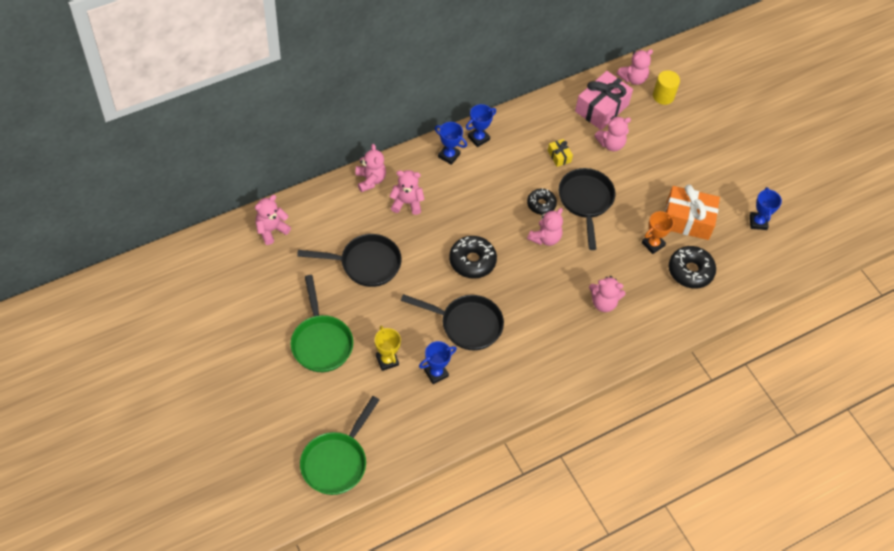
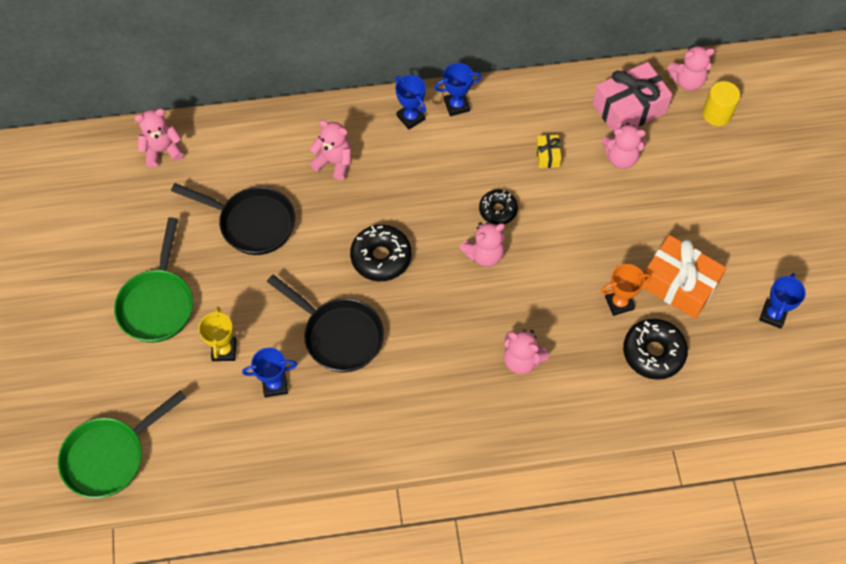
camera: 25 degrees right, 5 degrees up
(370, 180) = (303, 122): pink teddy bear -> none
(585, 201) = (556, 222): black pan -> none

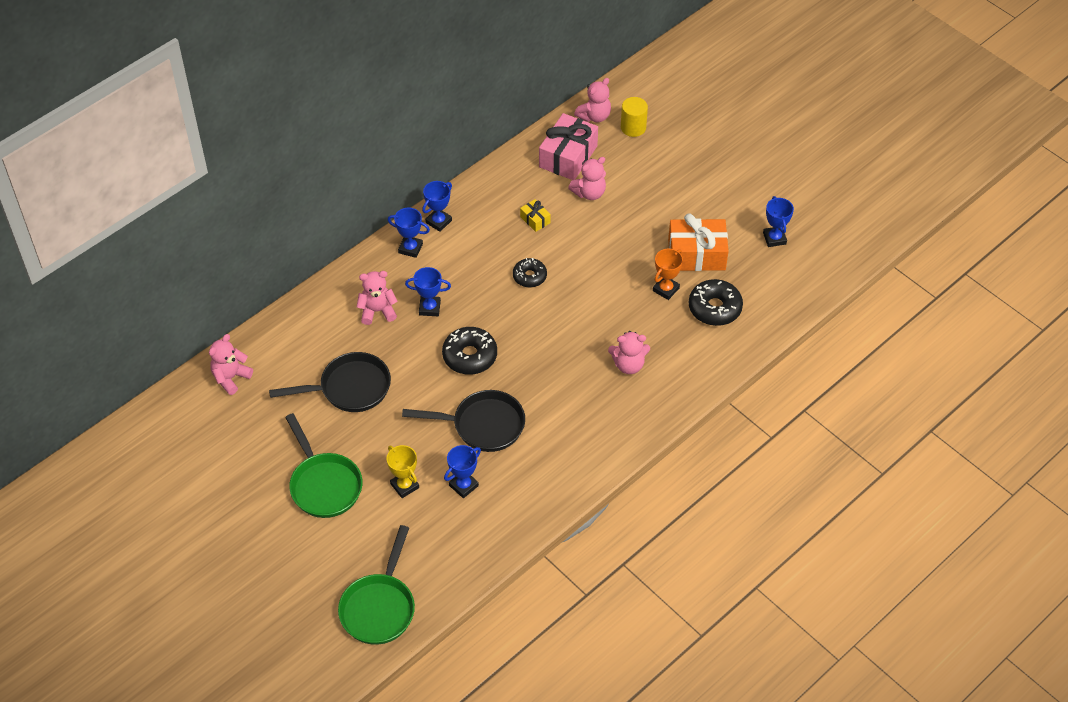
camera: 35 degrees left, 10 degrees down
(382, 187) = (429, 308): none -> blue trophy
(484, 254) = (544, 311): pink teddy bear -> none

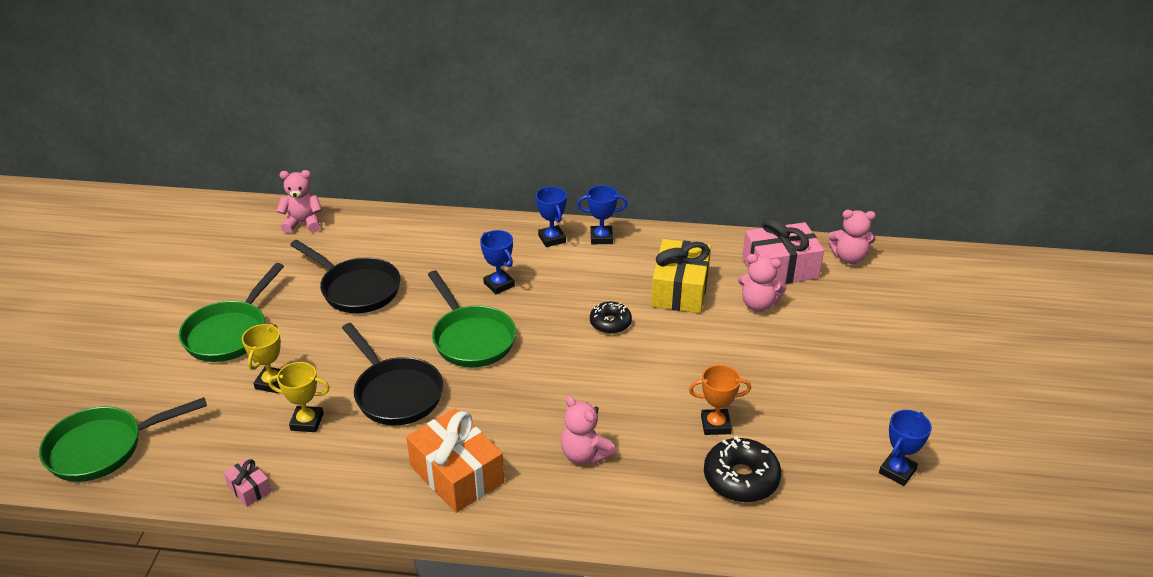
camera: 50 degrees right, 15 degrees down
(377, 311) = (460, 258): pink teddy bear -> none
(463, 486) = (307, 422): blue trophy -> yellow trophy
(470, 356) = (471, 338): black donut -> green pan
(496, 544) = (249, 489): none -> pink gift
(535, 220) = (680, 289): yellow gift -> yellow gift, size x2.15
(633, 127) = (874, 288): yellow cylinder -> none
(696, 254) = (790, 421): orange gift -> orange gift (457, 474)

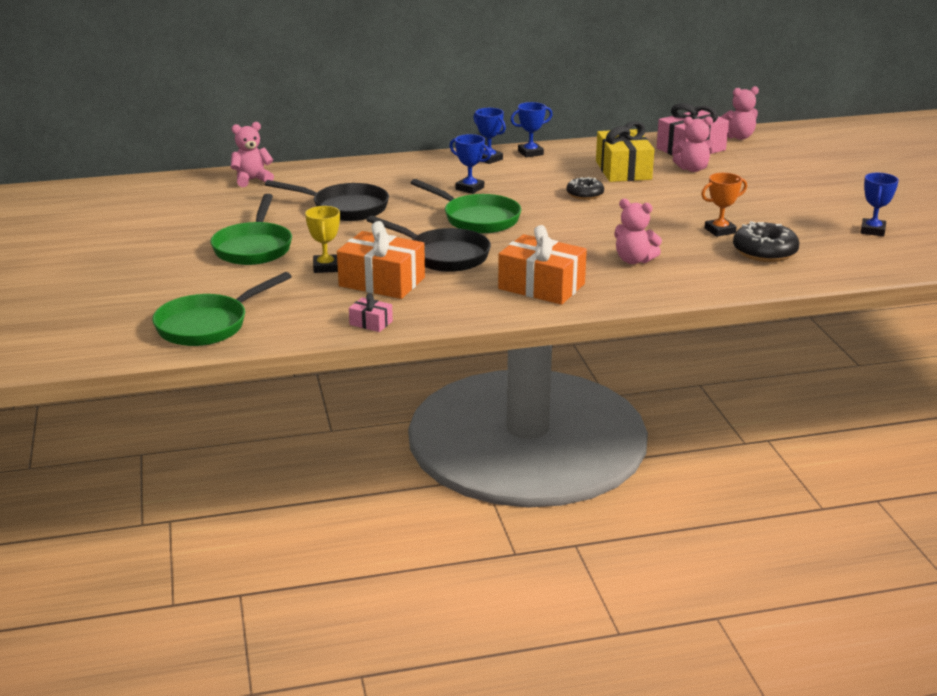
camera: 20 degrees left, 10 degrees down
(307, 422) = (382, 282): yellow trophy -> orange gift

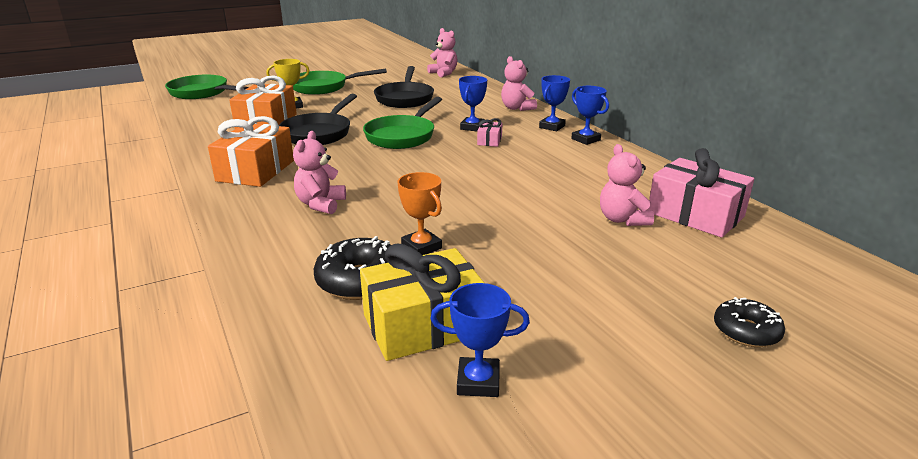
camera: 75 degrees right, 0 degrees up
(371, 323) = (194, 126): pink gift -> pink gift (489, 141)
(585, 194) = (490, 170): black donut -> black donut (746, 331)
(623, 170) = (578, 182): yellow gift -> yellow gift (423, 324)
(738, 137) = (790, 245): pink teddy bear -> pink teddy bear (517, 108)

